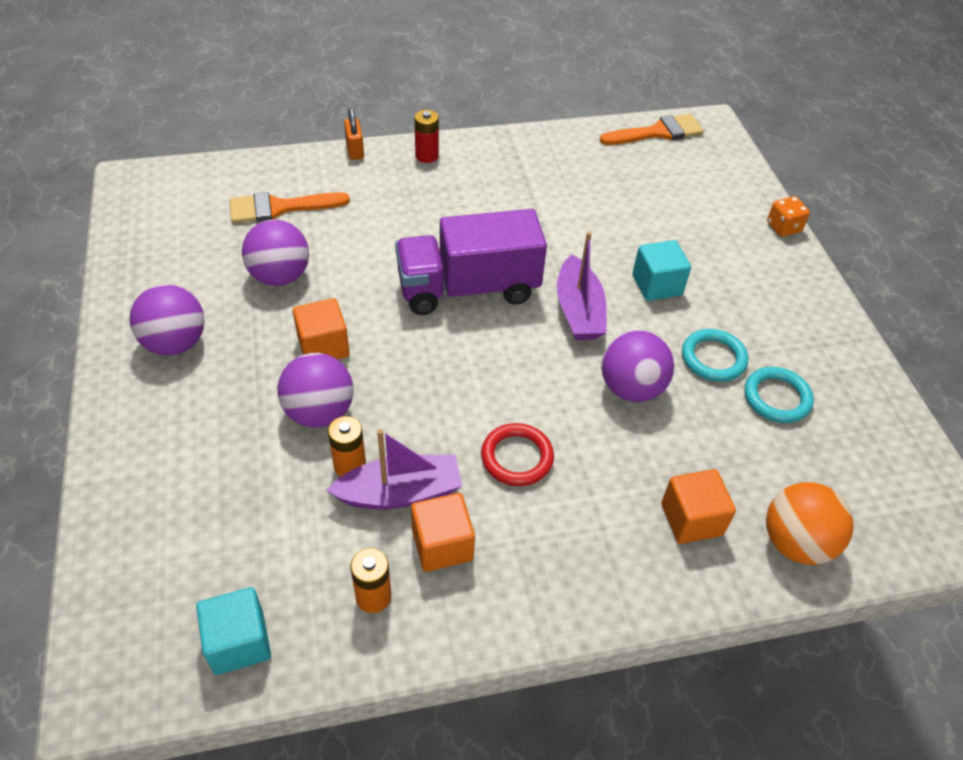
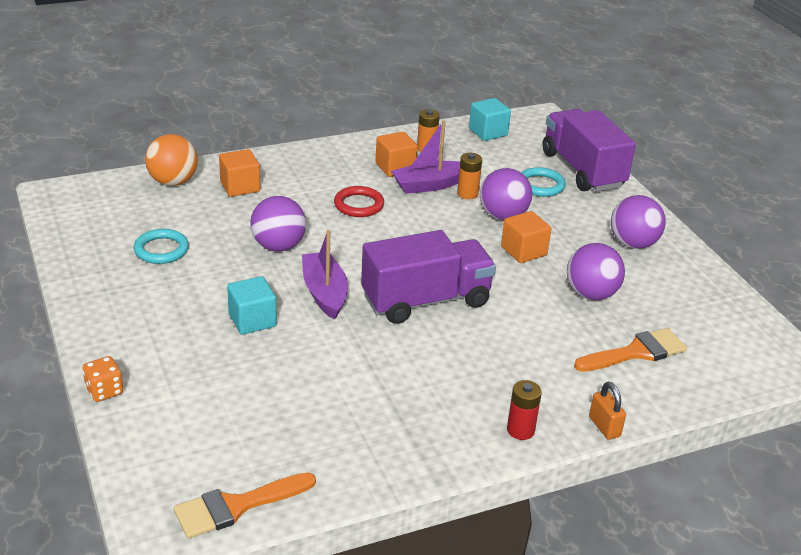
camera: 170 degrees right, 15 degrees down
(136, 506) = (582, 170): none -> purple truck
(713, 358) = (208, 270): turquoise ring -> turquoise ring (541, 185)

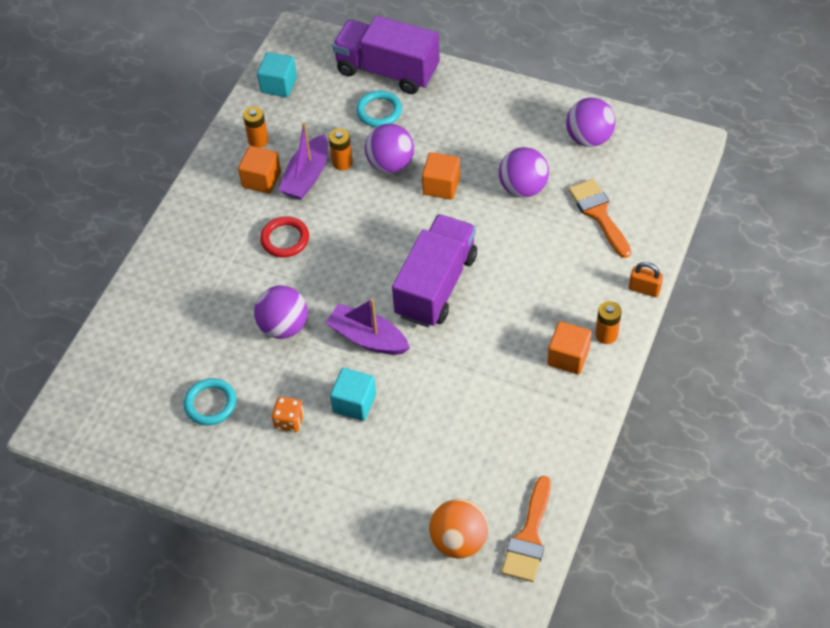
camera: 40 degrees left, 20 degrees up
(104, 391) = (344, 542): orange dice -> orange dice (289, 421)
(173, 182) = (124, 336): orange ball -> orange ball (459, 540)
(240, 187) = (179, 297): orange cube -> orange cube (568, 357)
(520, 430) = (606, 335): red battery -> orange battery
(633, 244) = (497, 118): purple ball -> purple ball (589, 138)
(636, 352) = (599, 214): orange brush -> orange brush turned 45 degrees counterclockwise

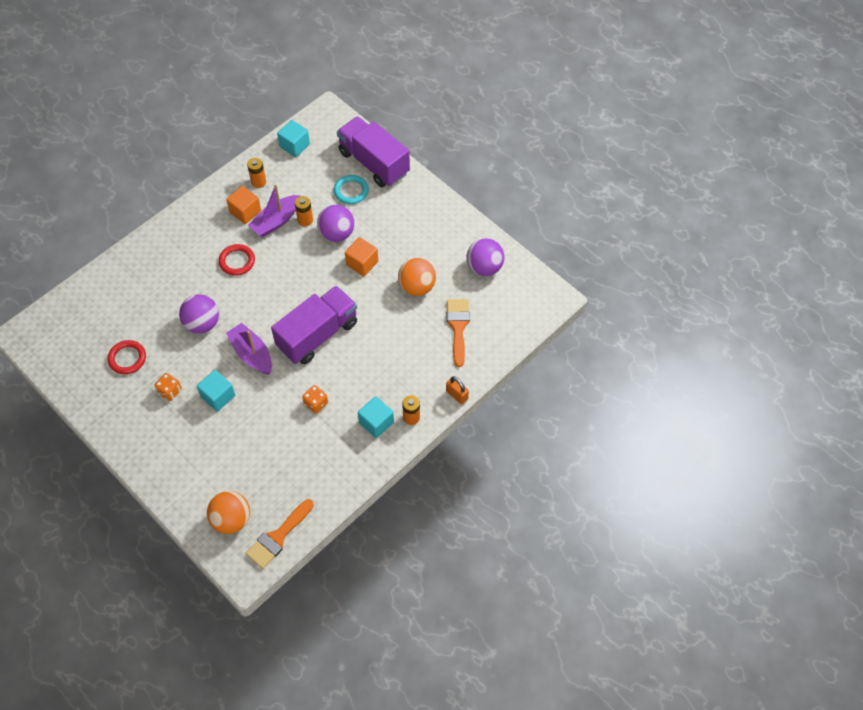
camera: 20 degrees right, 5 degrees up
(210, 404) = (127, 358): turquoise ring -> red ring
(482, 364) = (316, 403): none -> orange dice
(523, 188) = (417, 287): purple ball -> orange ball
(568, 357) = (376, 422): orange cube -> turquoise cube

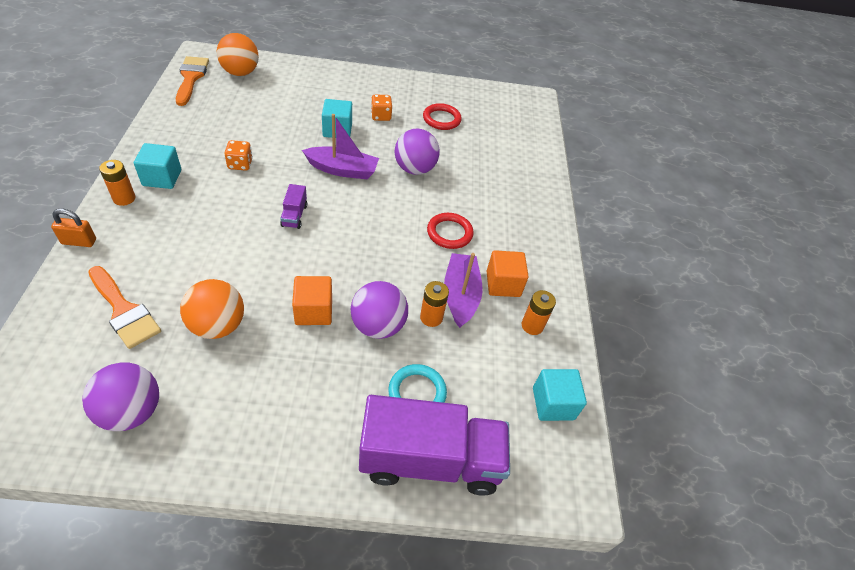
camera: 130 degrees right, 10 degrees down
(317, 335) = (294, 215): purple truck -> purple truck, size x0.41

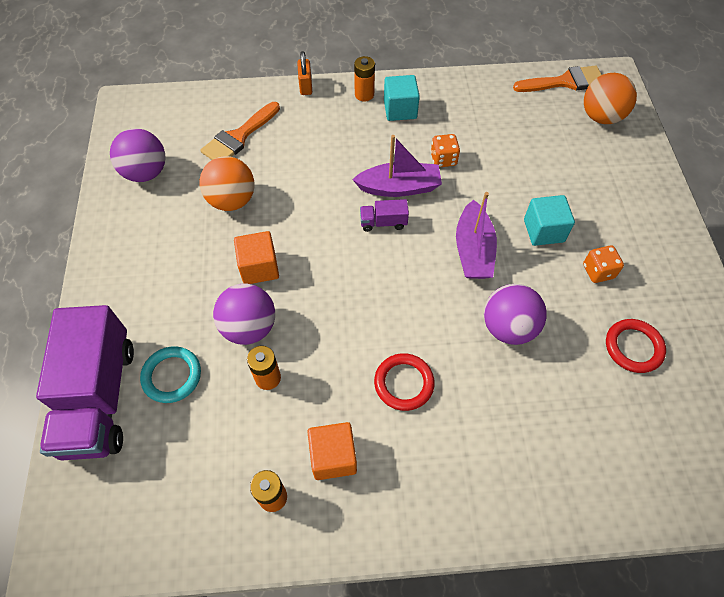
camera: 90 degrees right, 10 degrees up
(460, 295) = (305, 406): purple boat -> purple boat (399, 187)
(553, 403) = (164, 525): turquoise cube -> none

